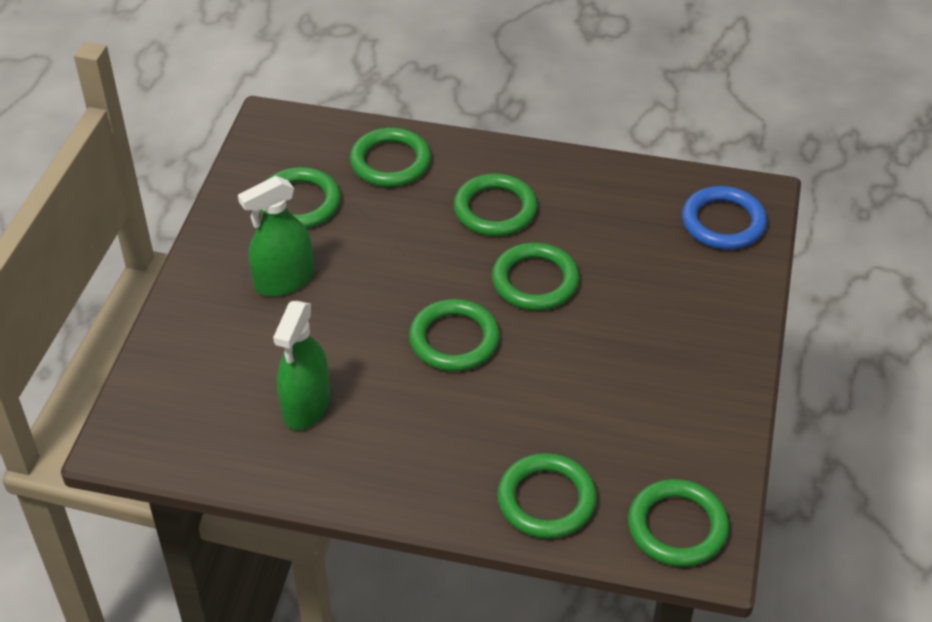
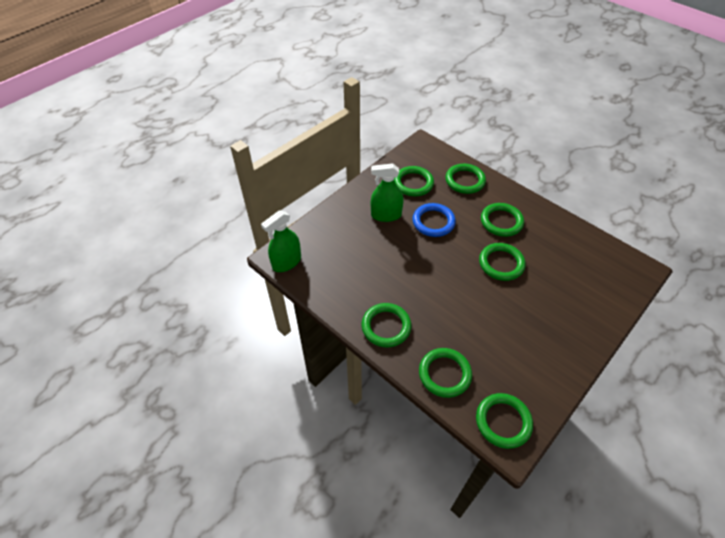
camera: 30 degrees right, 5 degrees up
(306, 406) = (361, 275): green spray bottle -> green spray bottle (286, 262)
(454, 339) = (446, 275): green ring -> green ring (386, 326)
(723, 222) = (616, 275): blue ring -> blue ring (433, 222)

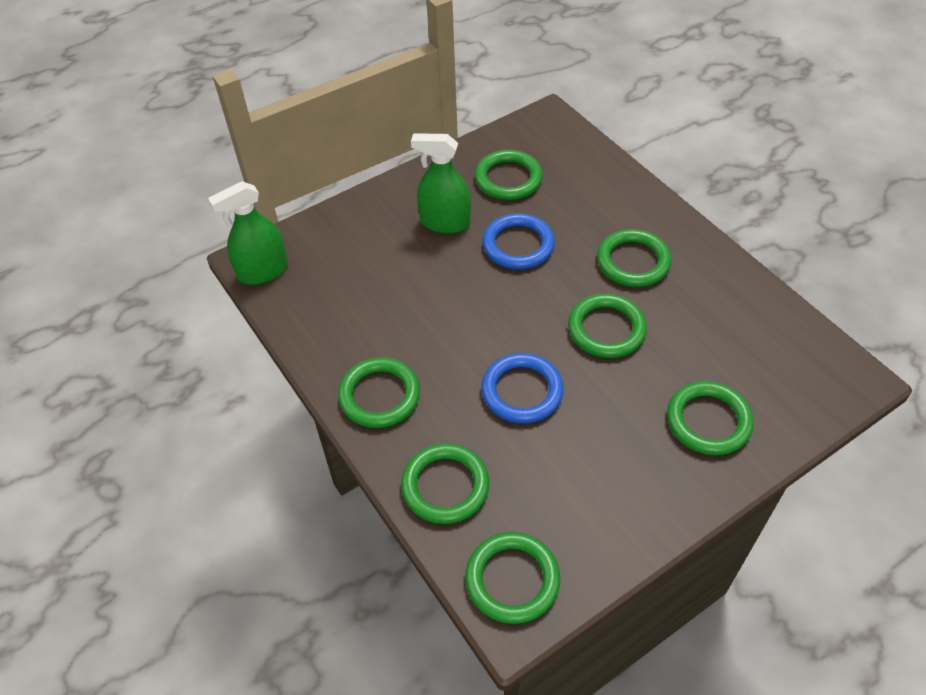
camera: 15 degrees right, 0 degrees up
(465, 181) = (596, 186): green ring -> green ring (708, 421)
(467, 308) = (522, 391): none -> blue ring

